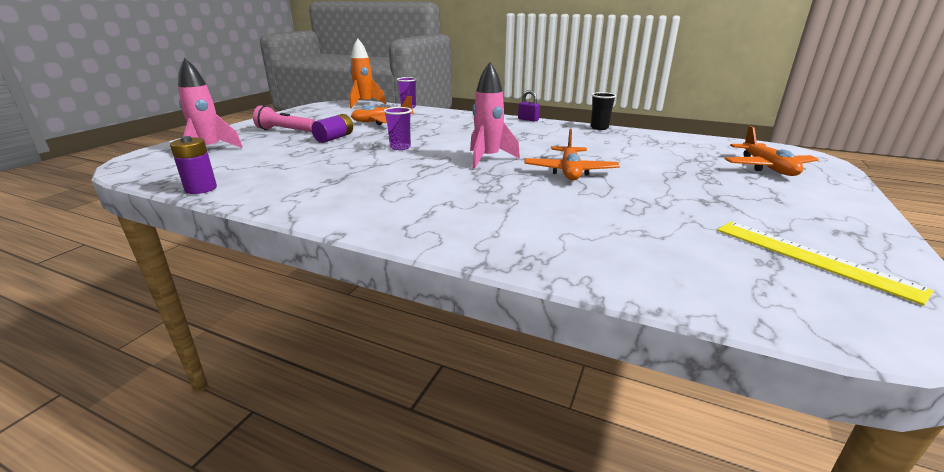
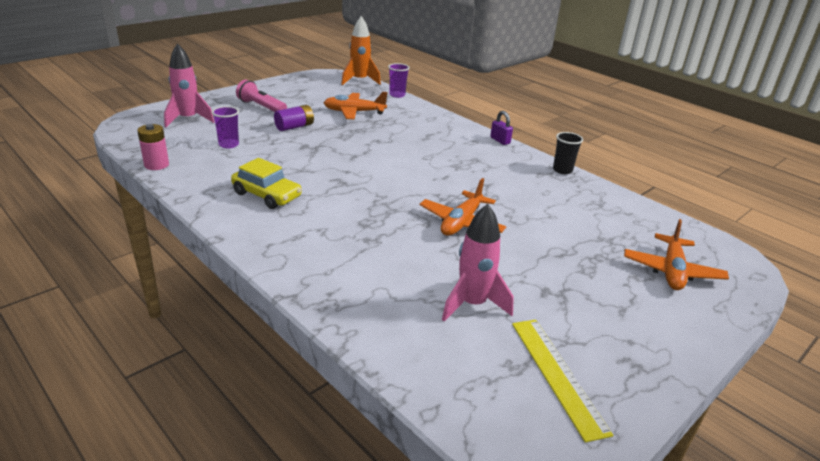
camera: 20 degrees right, 5 degrees up
(201, 188) = (156, 165): purple battery -> pink battery
(358, 188) = (267, 195): none -> yellow car
(400, 147) = (340, 153): purple cup -> purple cup (229, 144)
(488, 158) = (404, 187): pink rocket -> pink rocket (472, 304)

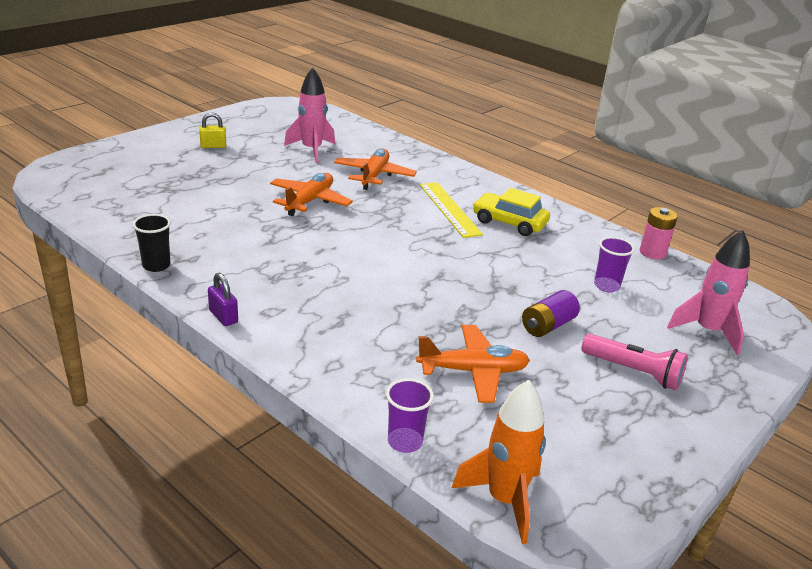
camera: 175 degrees right, 0 degrees up
(557, 375) = (267, 123): yellow ruler -> yellow ruler (449, 209)
(605, 312) = (213, 146): none -> yellow padlock
(672, 271) = (130, 167): orange plane -> orange plane (374, 176)

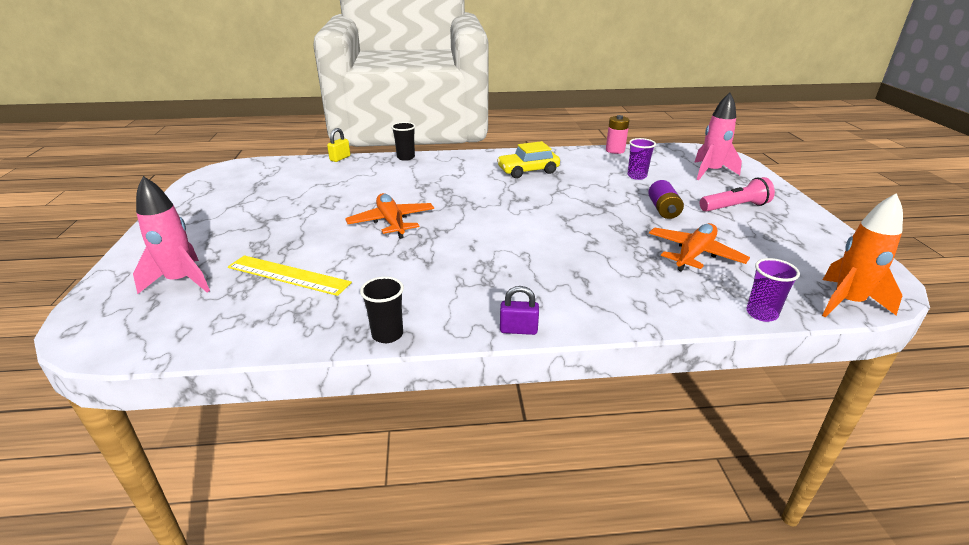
camera: 45 degrees left, 0 degrees up
(213, 146) = (223, 227): yellow padlock -> yellow padlock (340, 158)
(311, 150) = (314, 191): pink rocket -> pink rocket (181, 281)
(374, 176) = (395, 185): orange plane -> none
(433, 157) = (406, 157): none -> black cup
(449, 209) = (483, 180): yellow ruler -> yellow ruler (288, 275)

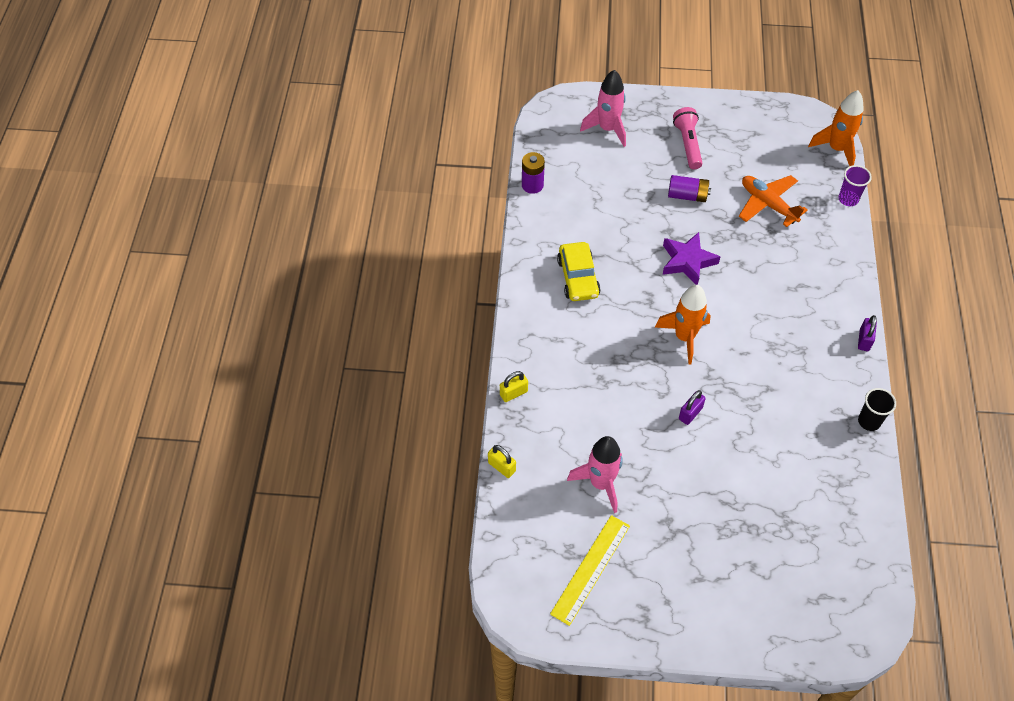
camera: 80 degrees left, 25 degrees up
(181, 281) = (790, 584): pink rocket -> pink rocket (601, 483)
(288, 275) = (784, 496): yellow ruler -> yellow ruler (590, 569)
(392, 222) = (690, 413): orange plane -> purple padlock
(406, 157) = (513, 393): black cup -> yellow padlock
(481, 216) = (684, 337): none -> orange rocket
(576, 213) = (687, 261): none -> purple star
(615, 150) = (532, 185): pink battery -> purple battery
(637, 176) = (608, 189): purple cup -> none

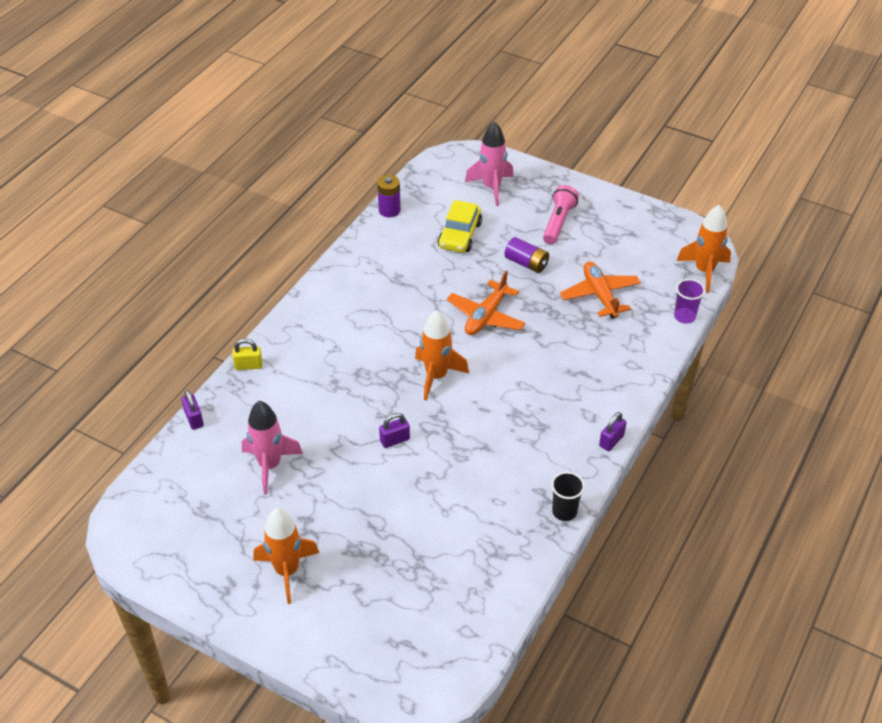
camera: 25 degrees right, 10 degrees down
(502, 467) = (194, 419): yellow padlock -> purple padlock
(578, 278) = (375, 295): yellow car -> yellow car (460, 235)
(590, 569) = (208, 530): yellow ruler -> none
(684, 576) = (287, 571): none -> orange rocket
(687, 261) = (486, 316): purple star -> orange plane

